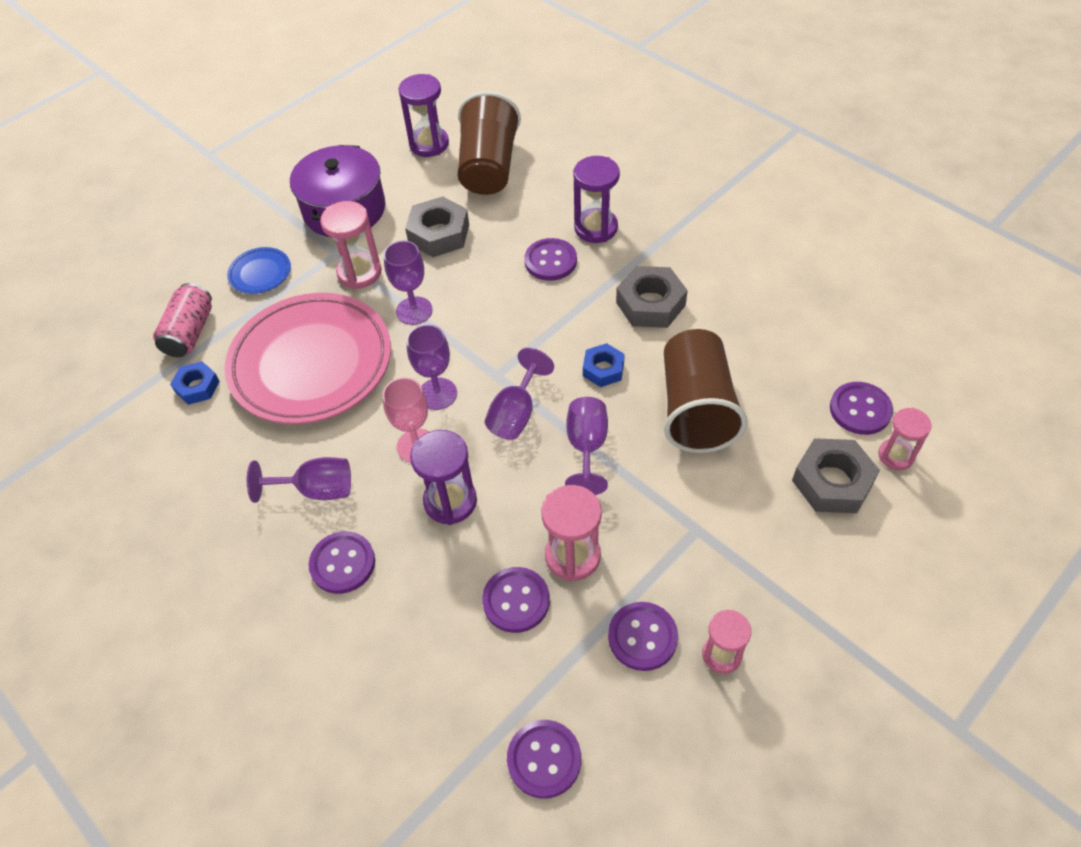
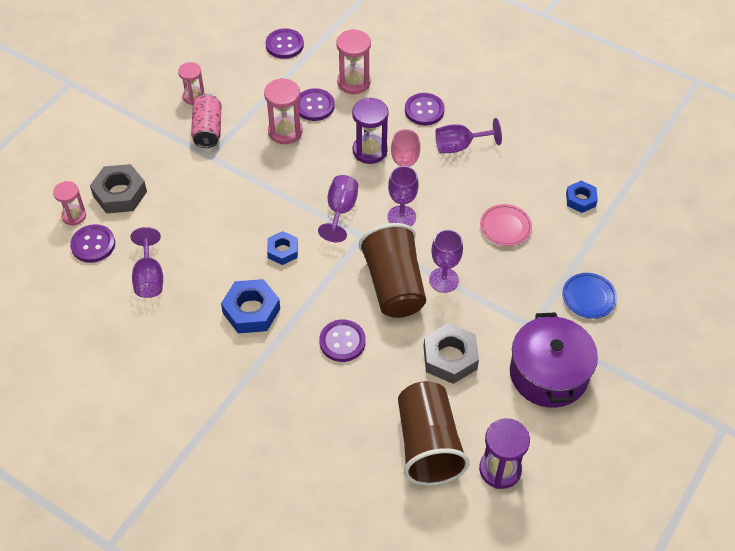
camera: 165 degrees right, 0 degrees up
(190, 332) = (614, 239): pink can -> pink can (208, 130)
(311, 363) = (505, 227): pink plate -> pink plate, size x0.41
(359, 272) = (504, 309): pink hourglass -> pink hourglass (353, 82)
(587, 447) = (286, 195): purple goblet -> purple goblet (149, 277)
(596, 228) = (308, 382): purple hourglass -> none
(642, 637) = (239, 99): purple button -> none
(650, 304) = (251, 311): grey nut -> blue nut
(696, 409) = (211, 230): brown cup -> brown cup (394, 285)

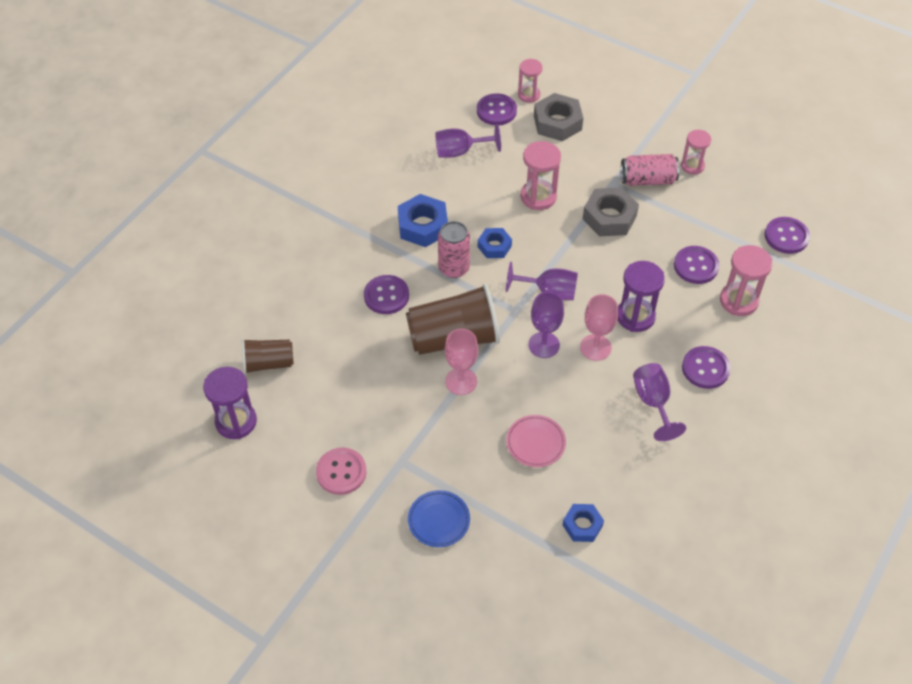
camera: 90 degrees right, 0 degrees up
(285, 131) = (654, 242): pink hourglass -> pink hourglass (538, 197)
(309, 284) = (454, 268): none -> pink can
(428, 445) = (268, 363): brown cup -> brown cup, size x0.58
(443, 280) = (461, 381): purple goblet -> pink goblet
(450, 358) = (364, 384): grey nut -> grey nut (609, 217)
(548, 374) = (341, 472): purple pot -> pink button

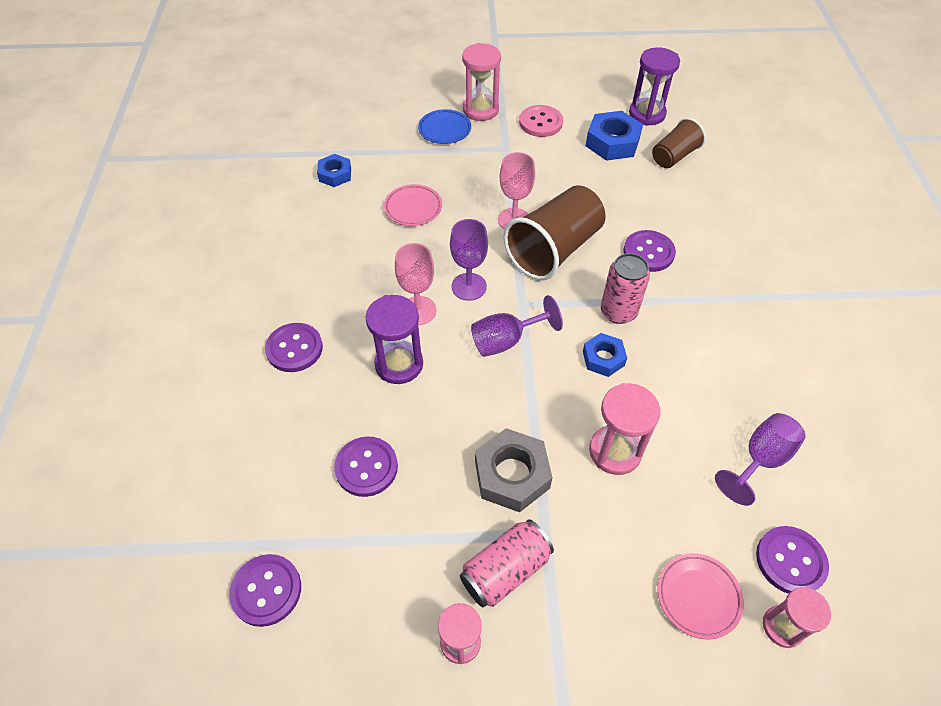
camera: 145 degrees right, 0 degrees up
(423, 226) = (694, 338): blue nut -> blue nut (612, 142)
(557, 123) = (698, 597): grey nut -> pink plate
(653, 402) = (330, 290): purple goblet -> none
(738, 301) = (292, 449): pink hourglass -> pink hourglass (480, 110)

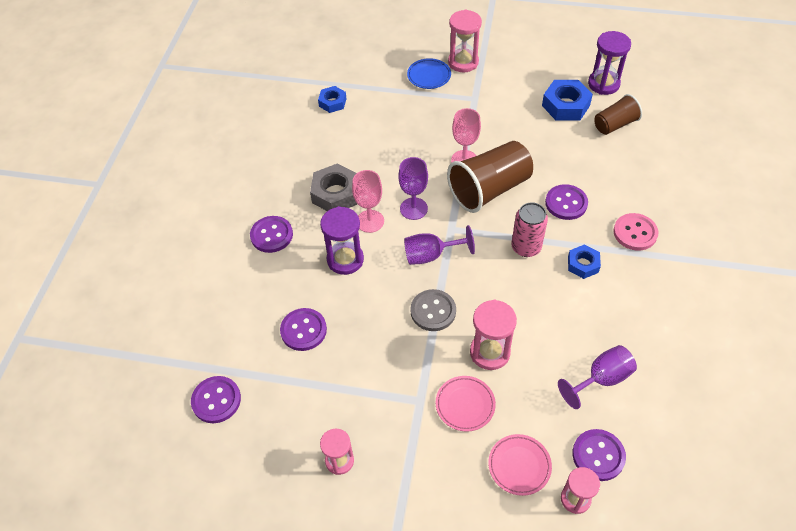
camera: 15 degrees right, 0 degrees up
(413, 208) = (386, 139): pink plate -> pink plate (465, 405)
(505, 570) = (384, 420): pink can -> none
(512, 475) = (407, 355): grey nut -> grey nut (335, 193)
(528, 411) = (433, 311): none -> grey button
(540, 123) = (510, 80): pink button -> pink button (635, 233)
(603, 358) = (502, 281): blue nut -> blue nut (583, 264)

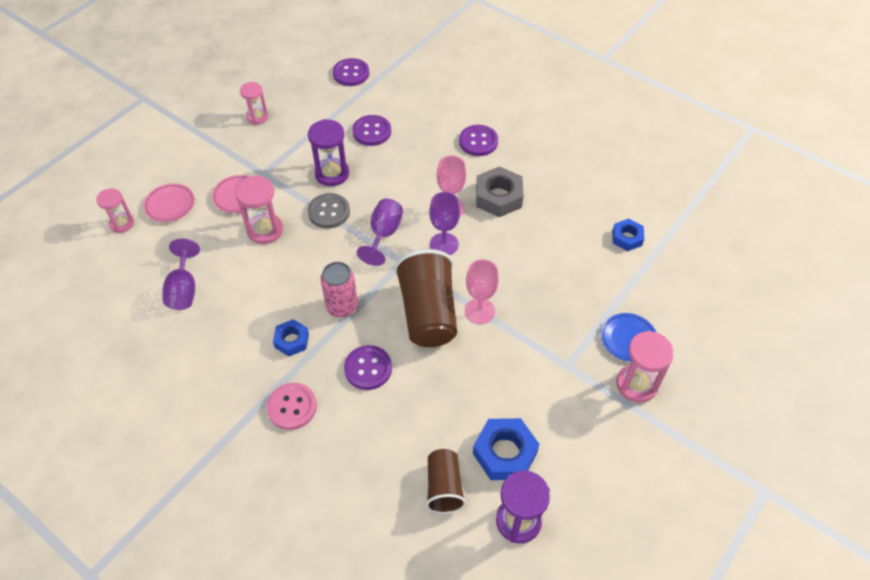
camera: 115 degrees right, 0 degrees up
(345, 260) = (420, 177): purple hourglass -> purple hourglass (332, 174)
(598, 455) = (135, 253): purple button -> none

